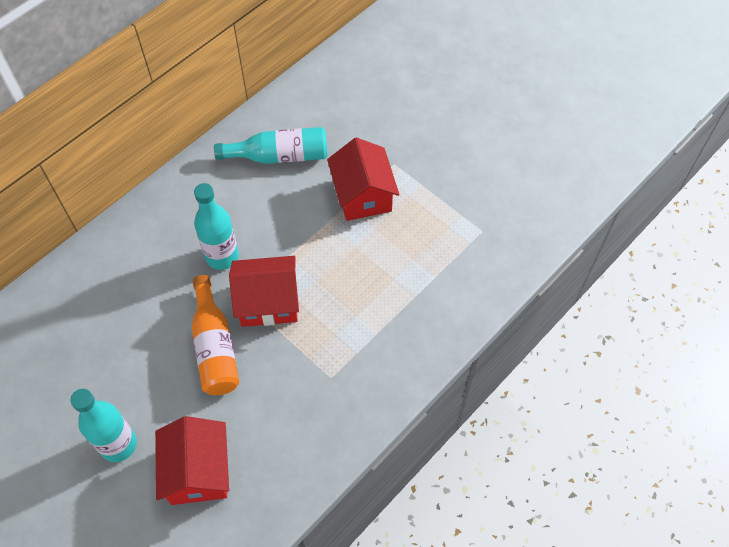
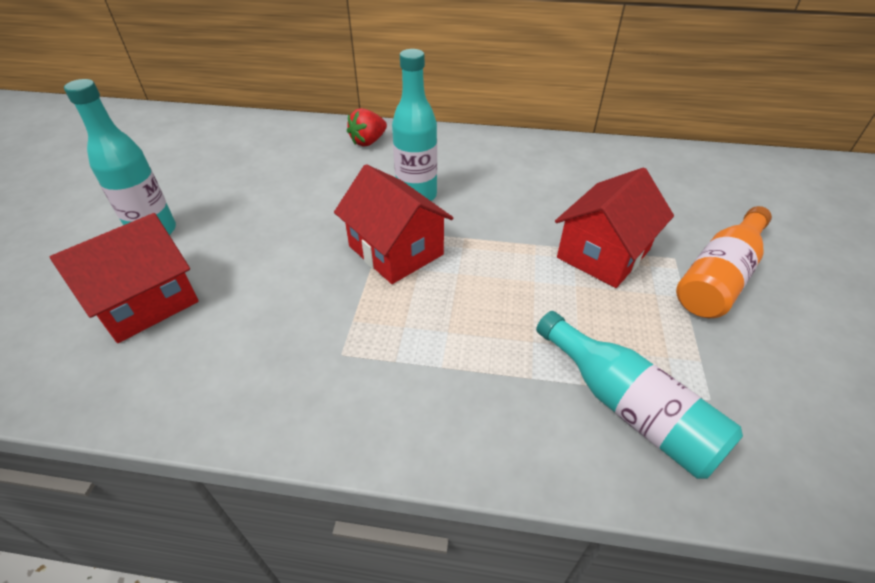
camera: 55 degrees right, 15 degrees down
(124, 248) = (368, 142): none -> red strawberry
(215, 346) = (310, 240): orange bottle -> orange bottle (719, 277)
(279, 156) = (566, 176): turquoise bottle -> turquoise bottle (628, 407)

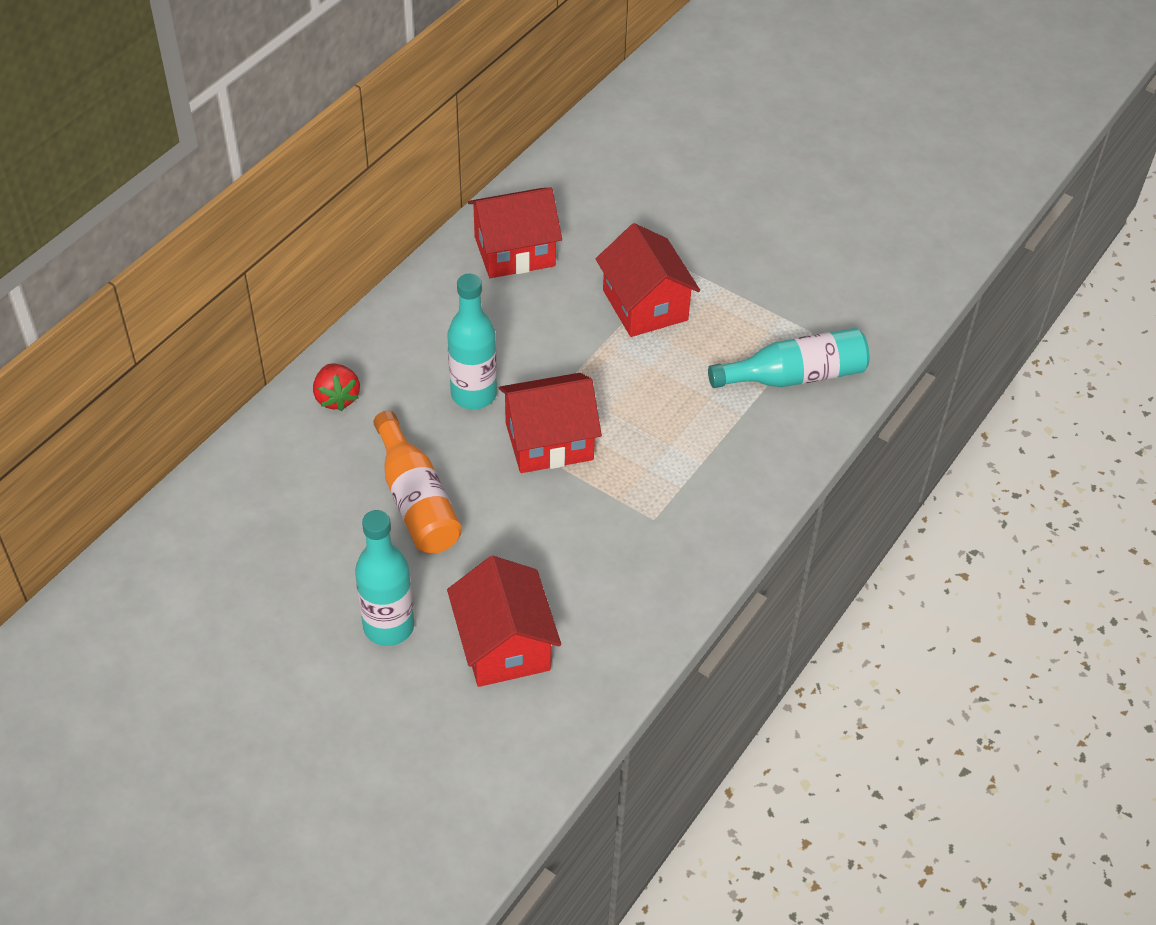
camera: 65 degrees left, 5 degrees up
(580, 167) = (514, 251): none -> red house
(719, 277) = (714, 253): orange bottle -> orange bottle (416, 500)

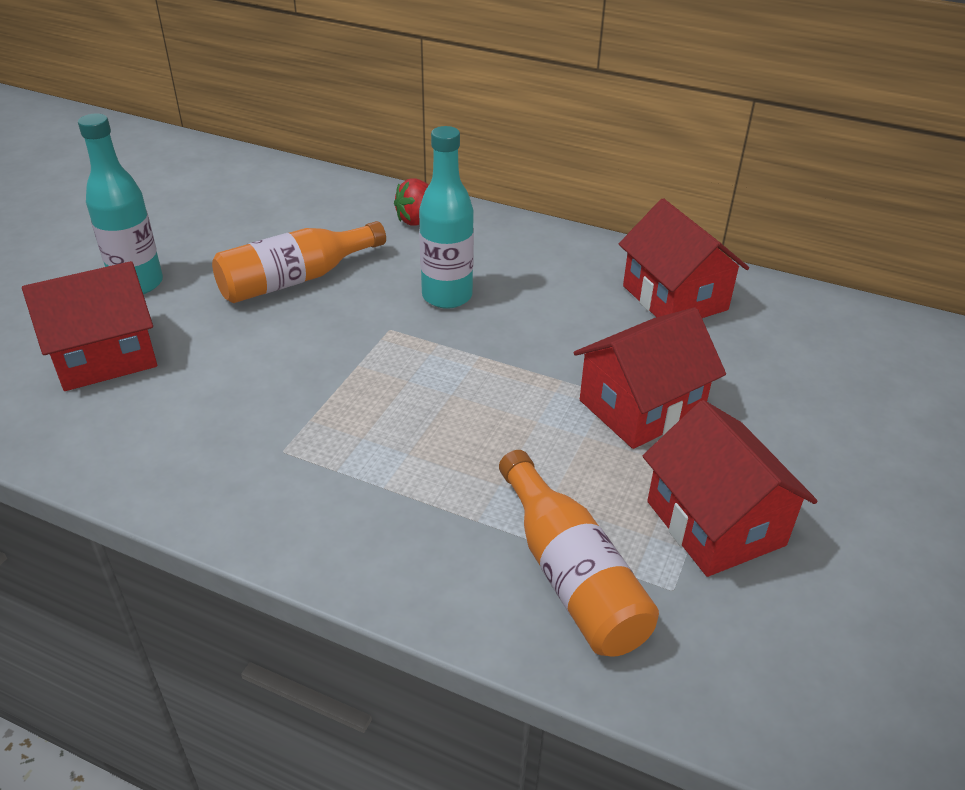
camera: 80 degrees right, 10 degrees down
(549, 441) = (392, 354): red house -> red house (715, 523)
(794, 376) = (570, 574): turquoise bottle -> orange bottle

